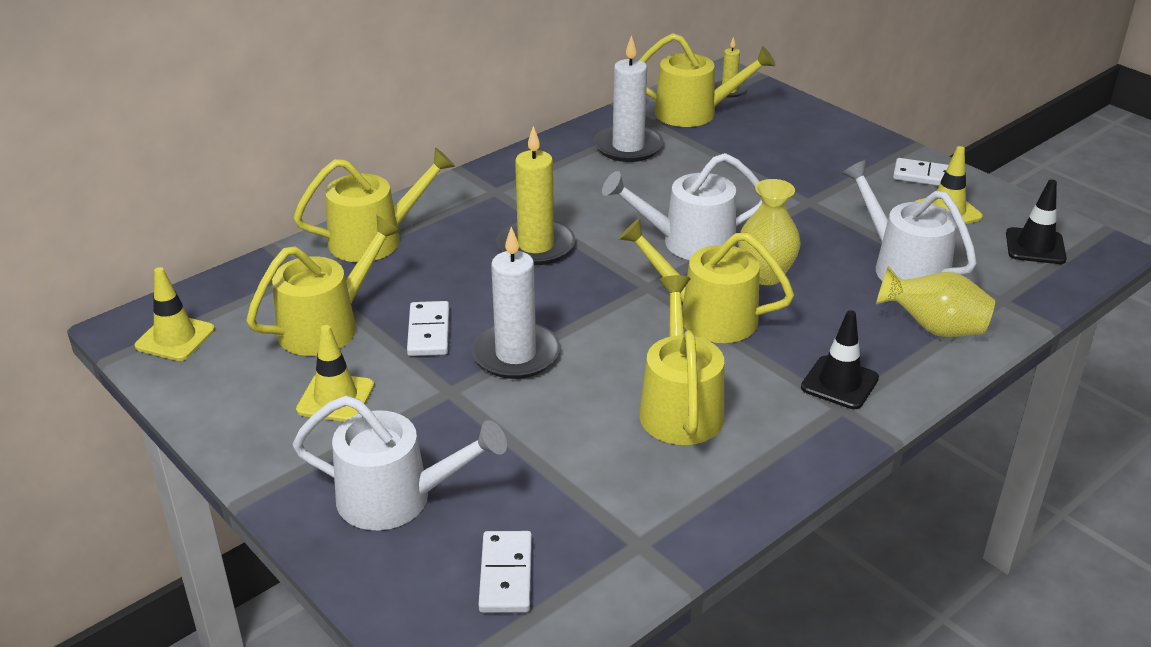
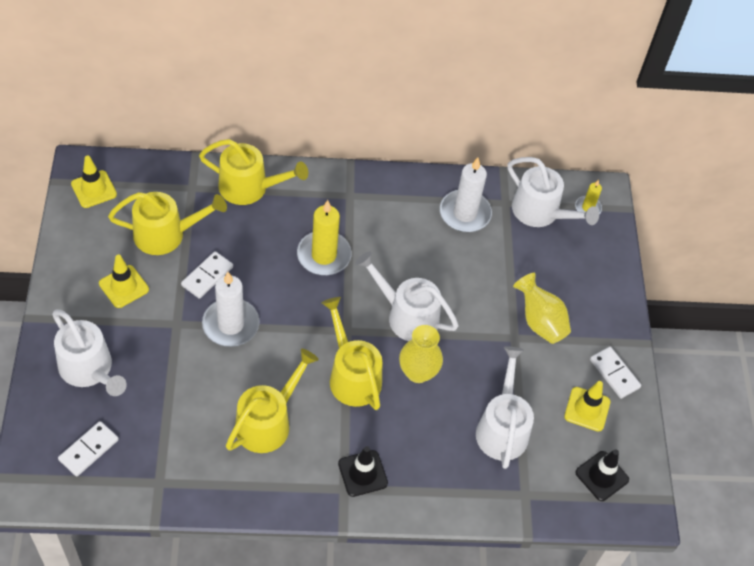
camera: 35 degrees right, 20 degrees up
(694, 113) = (541, 212): yellow watering can -> white watering can
(934, 328) = (459, 481): yellow vase -> yellow vase (540, 321)

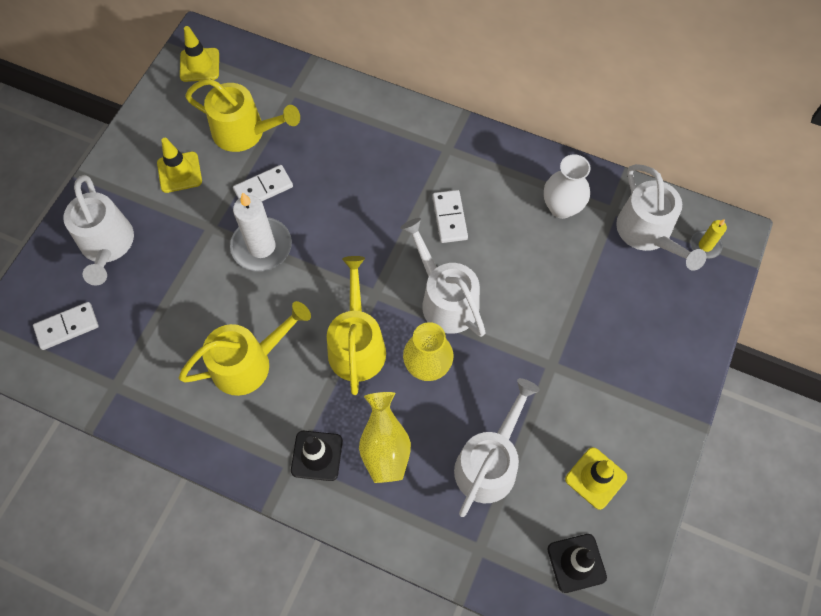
camera: 30 degrees right, 10 degrees up
(250, 187) = (349, 109): yellow watering can -> none
(324, 255) = (389, 205): yellow candle -> none
(465, 213) = (561, 207): white candle -> white vase
(540, 321) = (588, 357): yellow vase -> yellow vase (385, 447)
(614, 374) = (647, 448): white domino -> white domino (449, 218)

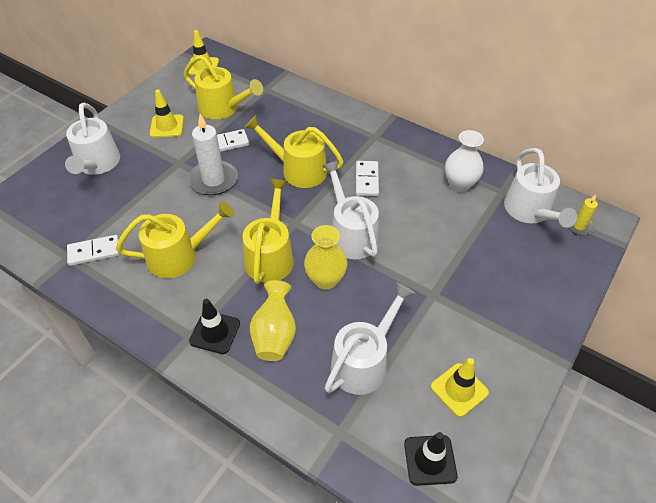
camera: 10 degrees right, 15 degrees down
(67, 327) = (47, 212): white domino -> white domino (94, 252)
(363, 215) = (298, 170): none -> yellow watering can

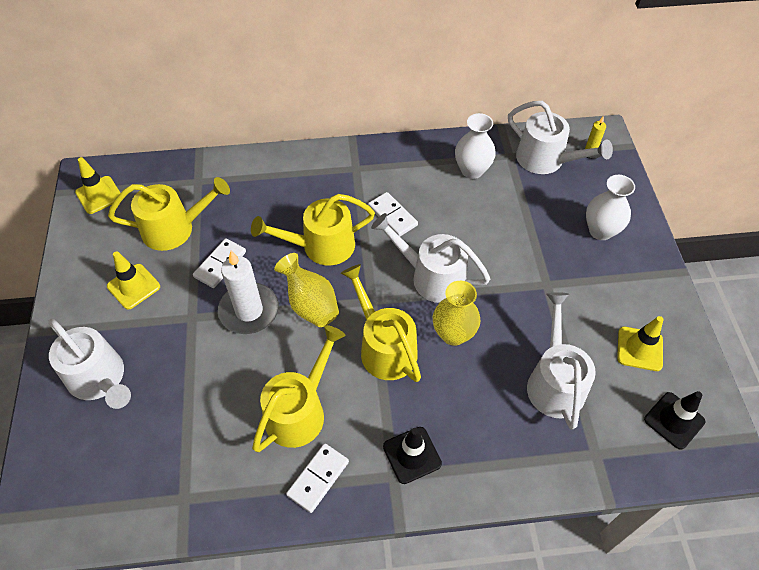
camera: 40 degrees left, 5 degrees up
(94, 252) = (207, 472): white domino -> white domino (318, 478)
(275, 335) = (464, 416): yellow vase -> yellow vase (310, 304)
(521, 287) = (600, 231): none -> white vase

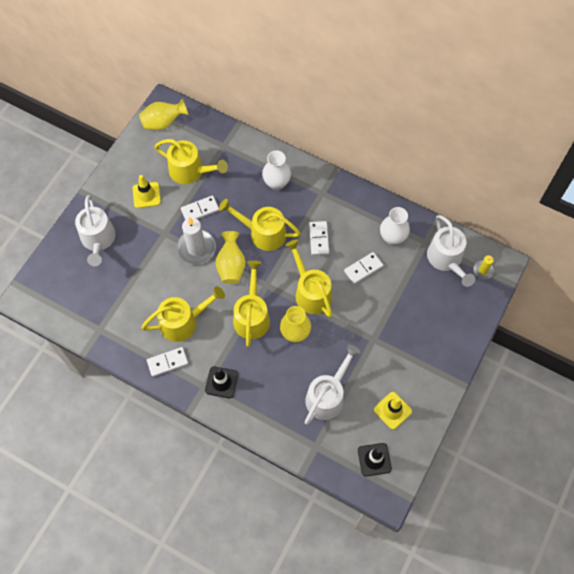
camera: 35 degrees right, 10 degrees up
(99, 195) = (163, 122): yellow traffic cone -> yellow vase
(431, 277) = (310, 292): white watering can -> yellow watering can
(469, 218) = (363, 269): none -> white domino
(600, 231) = (437, 327): white vase -> white vase (276, 183)

